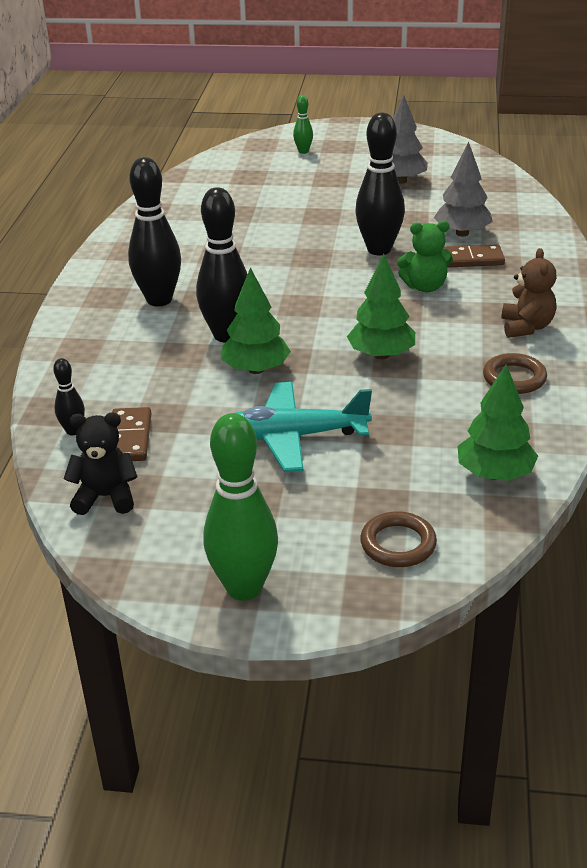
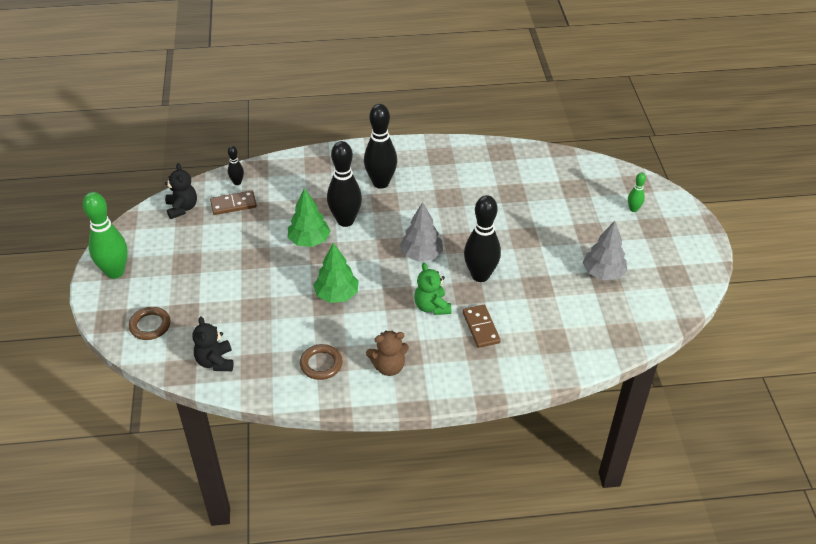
camera: 75 degrees right, 10 degrees up
(291, 437) = (242, 268): turquoise plane -> none
(462, 233) = (522, 319): grey tree -> grey tree (421, 254)
(495, 474) = (215, 361): green tree -> black teddy bear

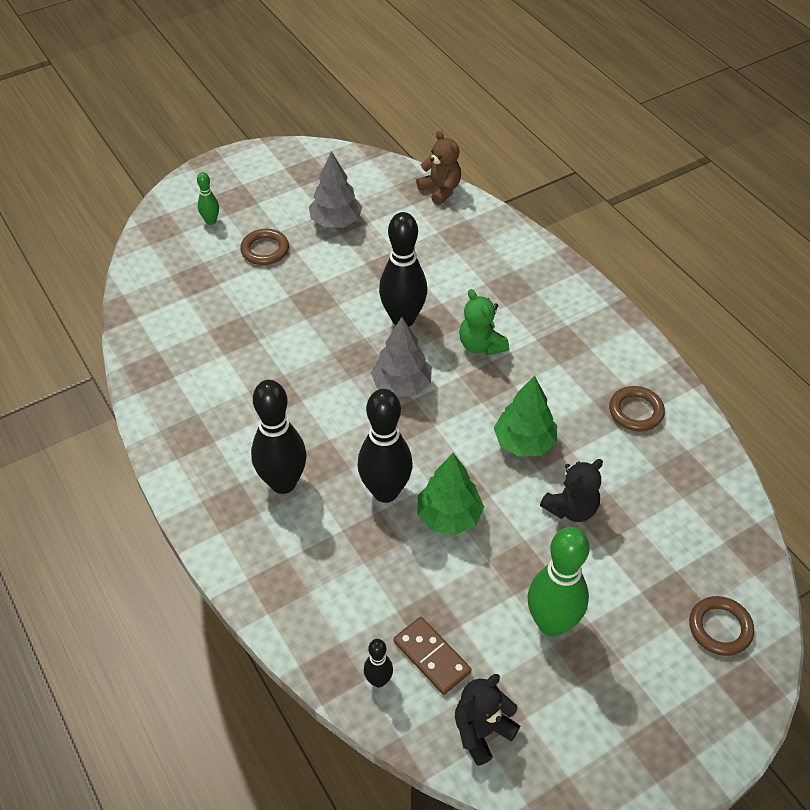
camera: 115 degrees left, 5 degrees up
(115, 272) = (669, 744): green bowling pin -> green bowling pin (552, 623)
(215, 361) = (713, 518): black teddy bear -> black teddy bear (571, 508)
(388, 367) = (593, 351): brown teddy bear -> brown teddy bear (440, 190)
(432, 307) = (481, 345): green teddy bear -> green teddy bear turned 105 degrees clockwise
(481, 327) = (483, 294): brown domino -> none
(588, 228) = (265, 250): none -> brown ring

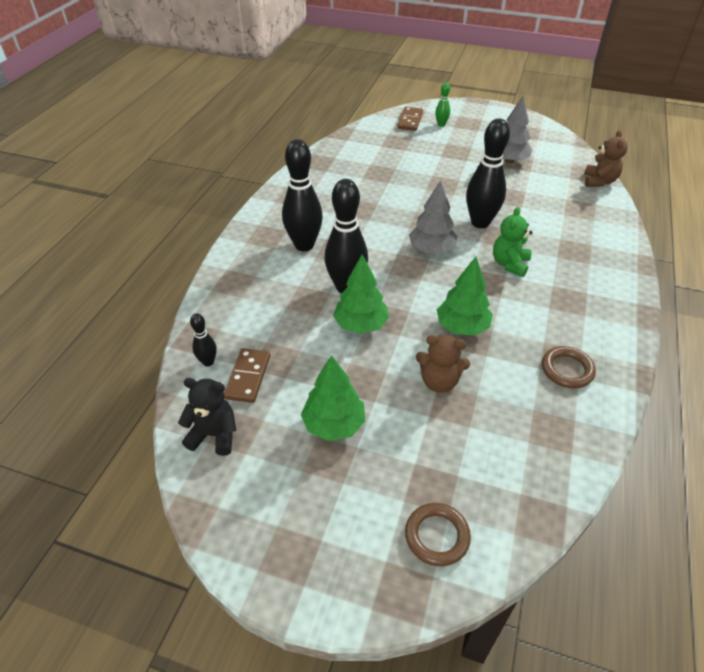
camera: 50 degrees right, 5 degrees down
(170, 239) = (410, 121): none -> brown domino
(265, 250) = (450, 150): brown ring -> none
(552, 623) = (334, 424): green bowling pin -> green tree
(571, 508) = (439, 381): black teddy bear -> brown teddy bear

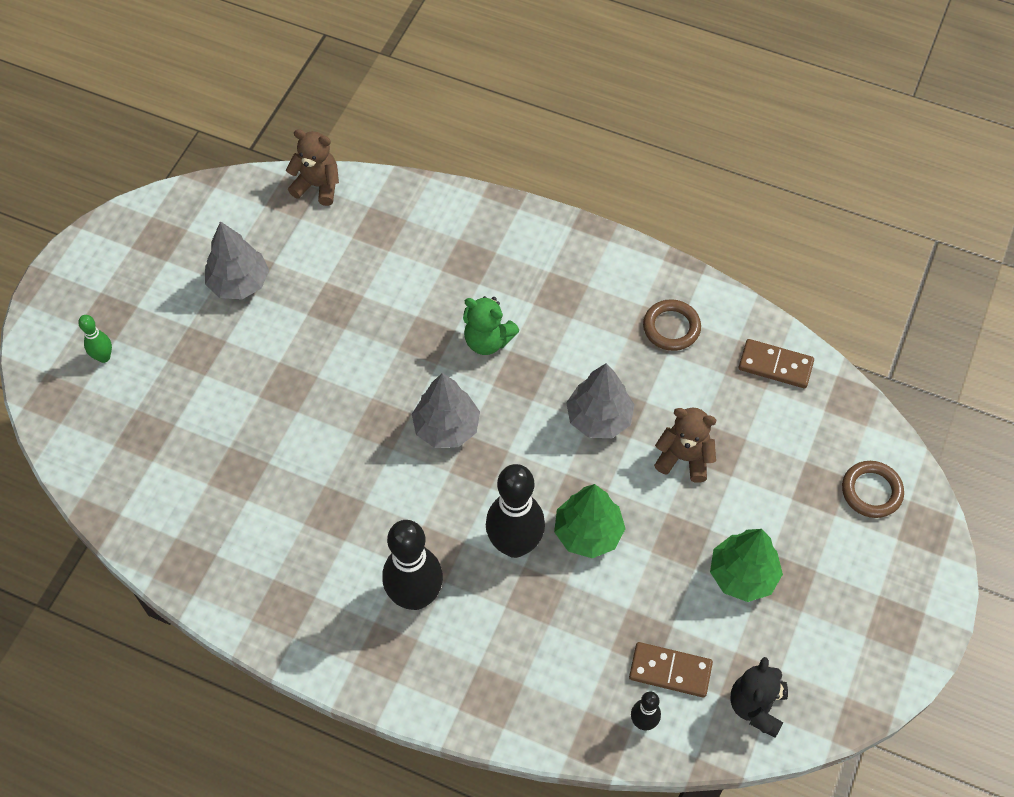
camera: 85 degrees left, 15 degrees up
(410, 121) = (76, 403): brown domino -> brown domino (775, 365)
(439, 381) = (684, 458): brown teddy bear -> brown teddy bear turned 90 degrees counterclockwise
(462, 327) = (599, 418): green tree -> grey tree
(480, 222) = (393, 356): black bowling pin -> none

